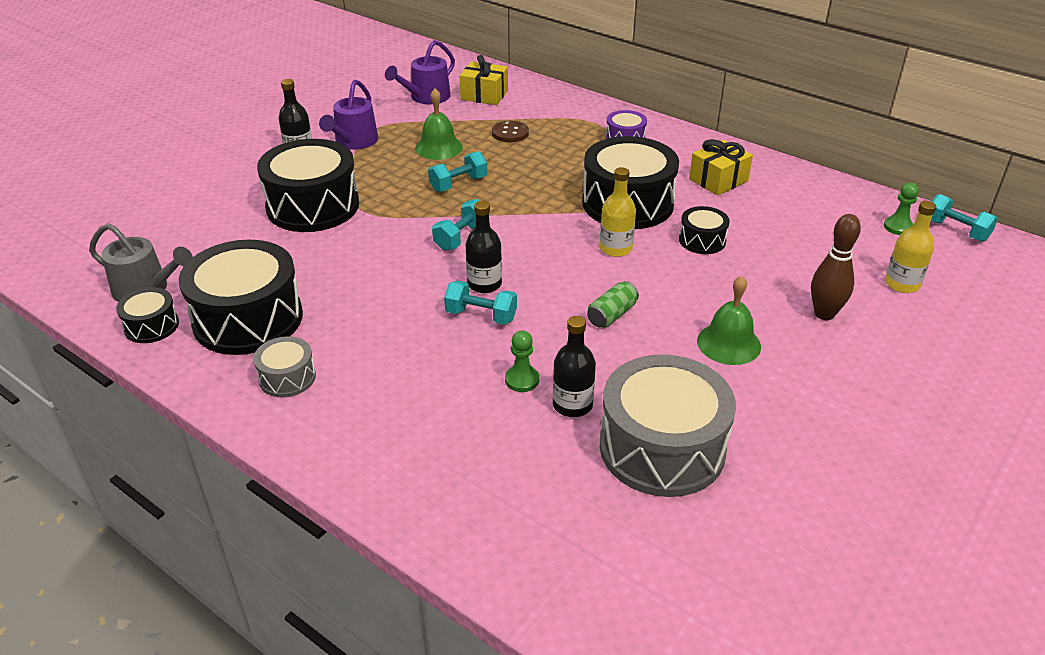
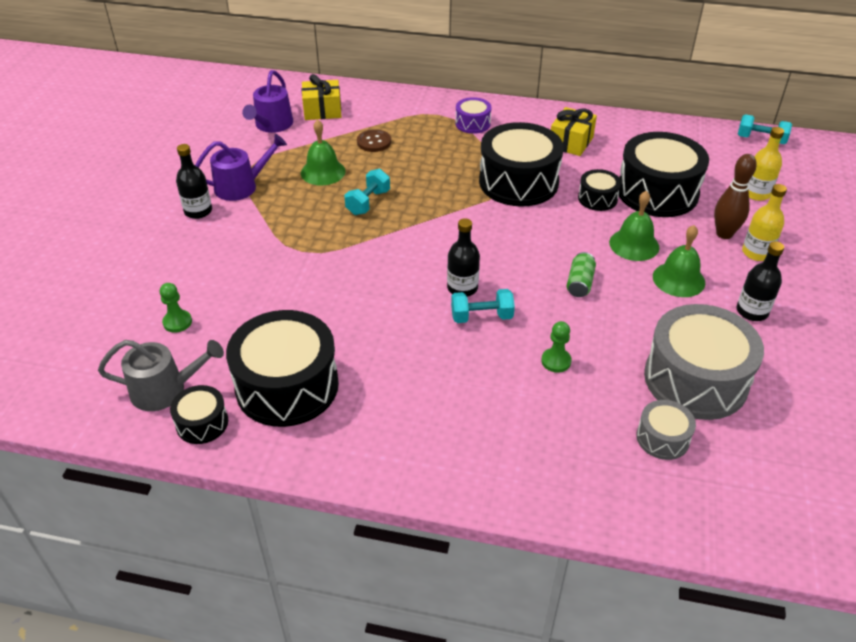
camera: 25 degrees left, 5 degrees up
(287, 378) = (367, 427): grey drum -> grey drum (662, 438)
(313, 206) = (255, 260): black drum -> black drum (657, 192)
(354, 142) = (241, 186): purple watering can -> purple watering can turned 105 degrees counterclockwise
(461, 237) = (410, 251): turquoise dumbbell -> none
(572, 405) = (608, 368): black bottle -> black bottle (752, 311)
(615, 248) = (539, 225): yellow bottle -> yellow bottle (756, 253)
(705, 295) = (634, 244): none -> green bell
(898, 227) = (722, 147): green pawn -> green pawn (177, 322)

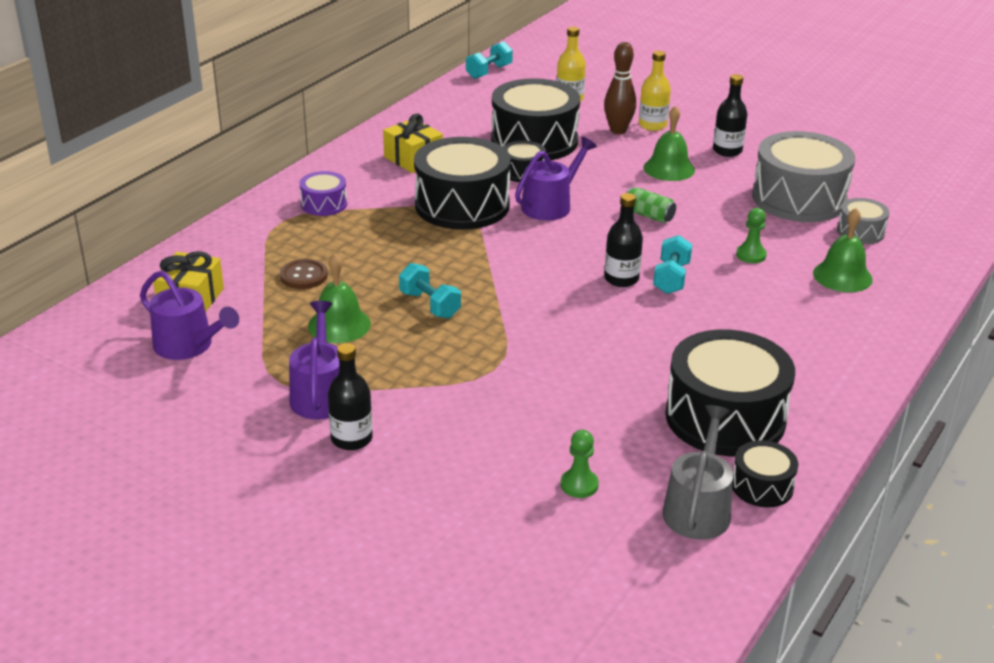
camera: 70 degrees left, 10 degrees down
(553, 225) = (550, 205): none -> purple watering can
(634, 244) = (607, 174): green bell -> green bell (842, 276)

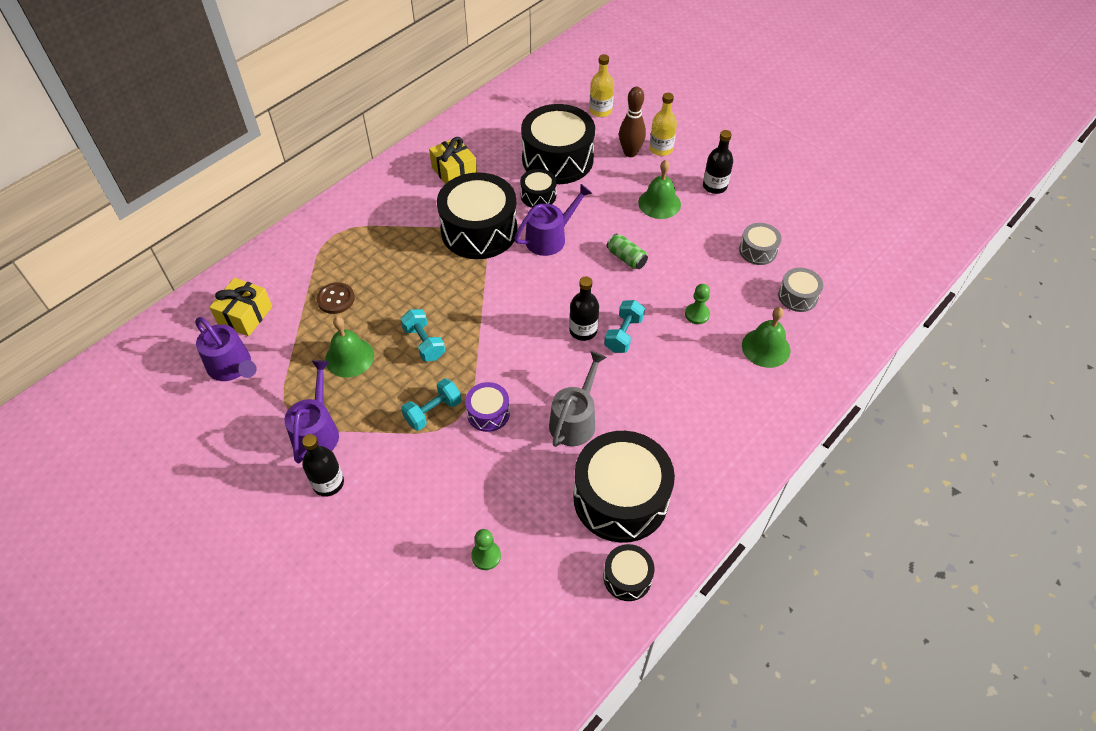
camera: 10 degrees right, 20 degrees up
(324, 204) = (371, 218): purple drum -> purple drum (488, 413)
(489, 72) = (543, 71): turquoise dumbbell -> turquoise dumbbell (433, 412)
(698, 509) = (570, 594): grey watering can -> grey watering can (575, 420)
(799, 198) = (758, 251): grey drum -> grey drum, size x0.48

